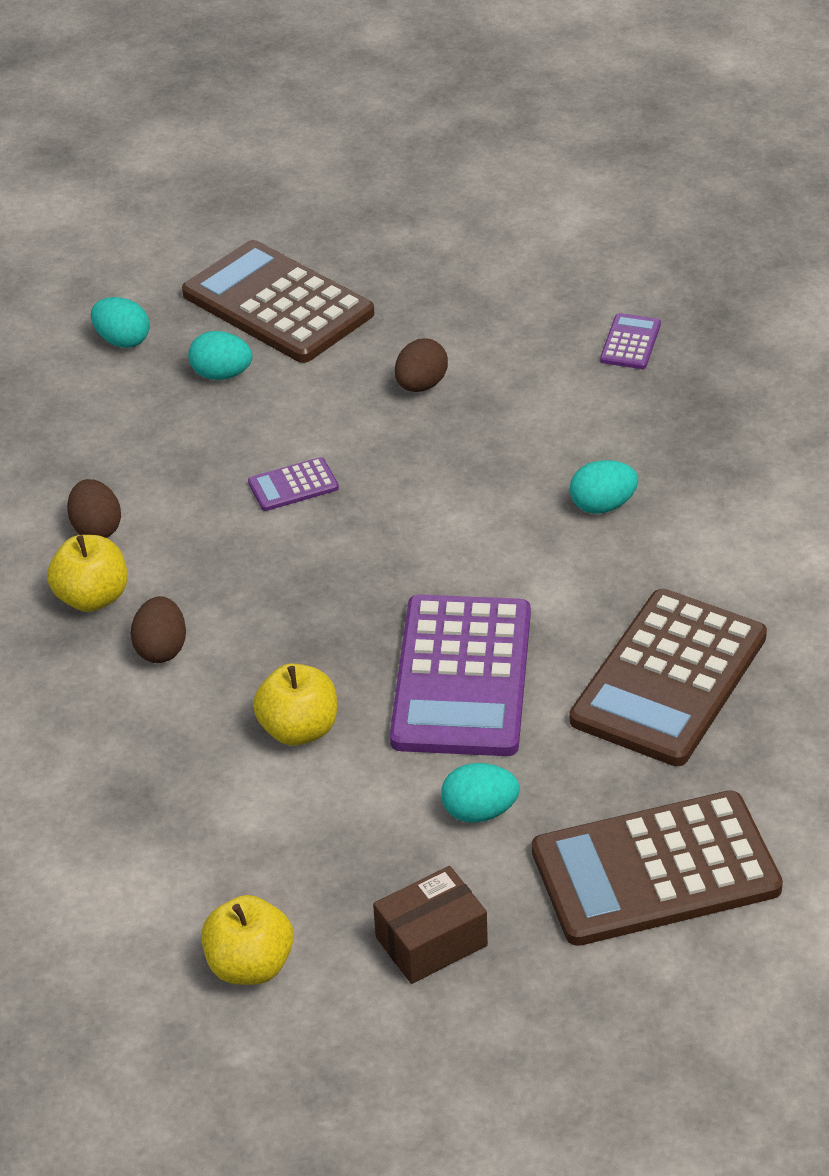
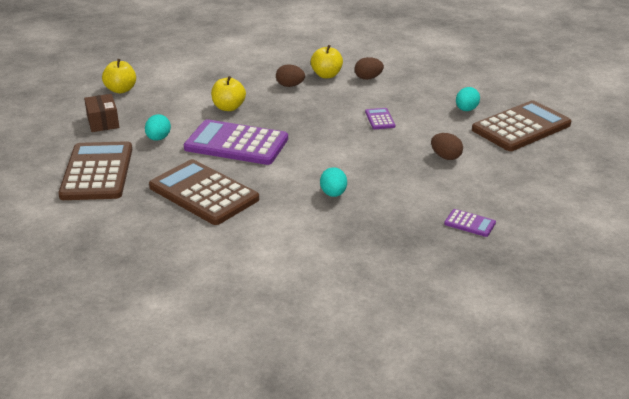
camera: 100 degrees right, 10 degrees down
(122, 340) = (497, 90): turquoise egg -> none

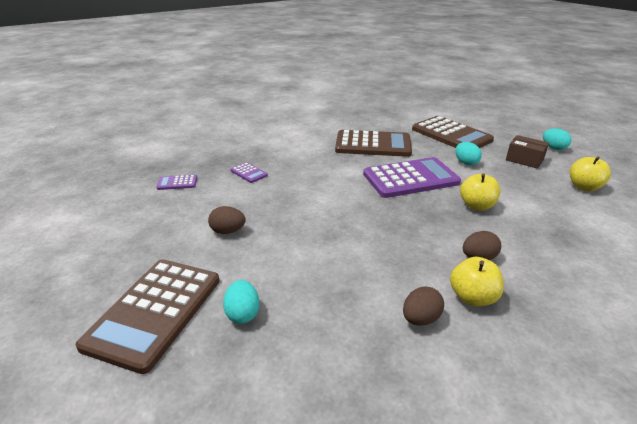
camera: 145 degrees right, 0 degrees up
(333, 194) = (293, 170): turquoise egg -> turquoise egg (553, 148)
(380, 119) = (330, 251): purple calculator -> purple calculator (249, 173)

